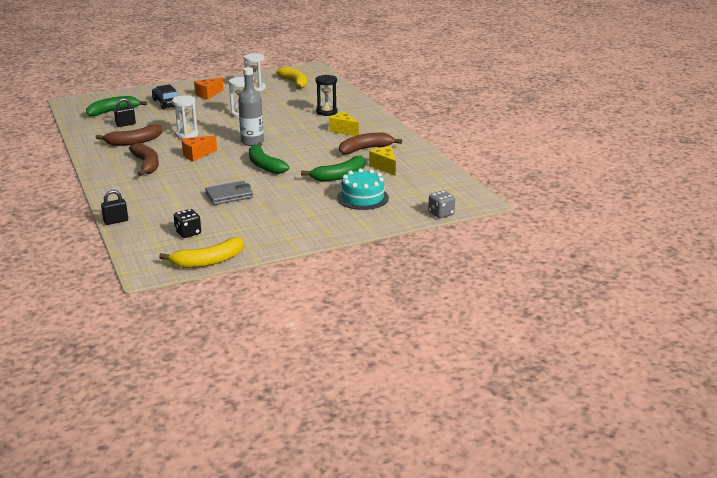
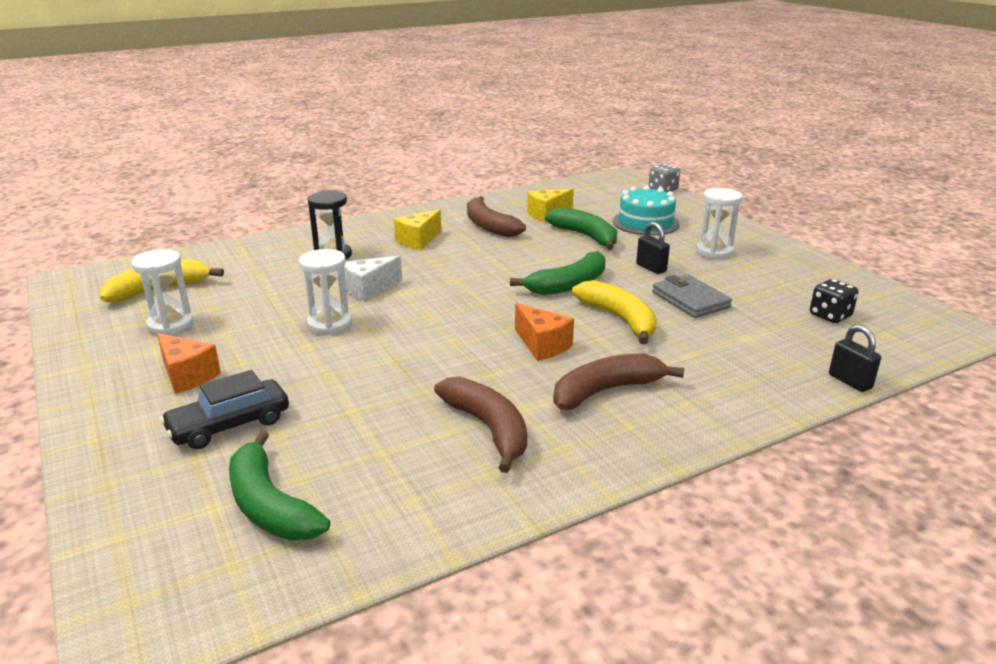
camera: 95 degrees left, 0 degrees up
(126, 124) = (375, 462): black padlock -> black padlock (651, 268)
(187, 134) = (441, 369): white hourglass -> white hourglass (714, 252)
(208, 261) = (890, 293): yellow banana -> yellow banana (620, 319)
(252, 142) = (472, 302): grey bottle -> none
(278, 120) = (369, 289): none -> white cheese

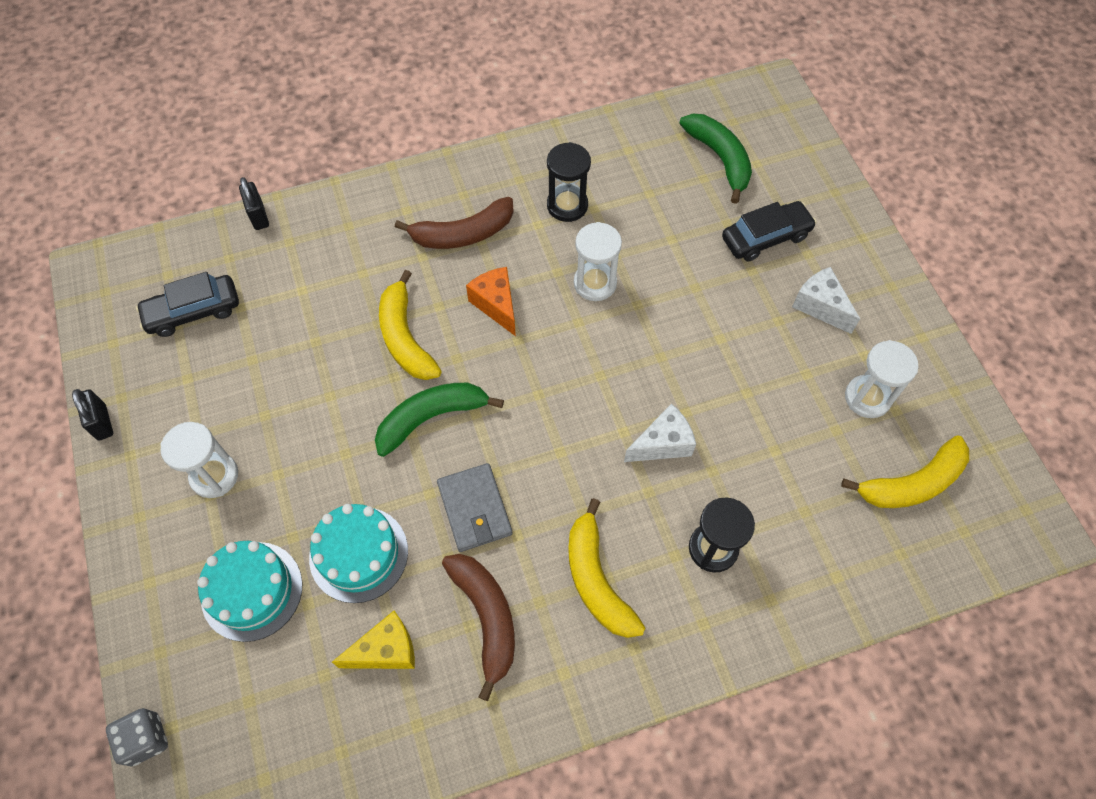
camera: 170 degrees left, 35 degrees up
(187, 376) = (820, 306): orange cheese -> white cheese
(329, 324) = (701, 373): white hourglass -> white hourglass (595, 283)
(418, 241) = (596, 579): yellow cheese -> yellow banana
(489, 429) = (567, 205): brown banana -> black hourglass
(586, 236) = (358, 554): green banana -> turquoise cake
(651, 268) = (317, 444): black padlock -> black padlock (102, 422)
(690, 300) = (314, 363): grey wallet -> grey wallet (475, 509)
(830, 316) = (193, 311): black dice -> black car

